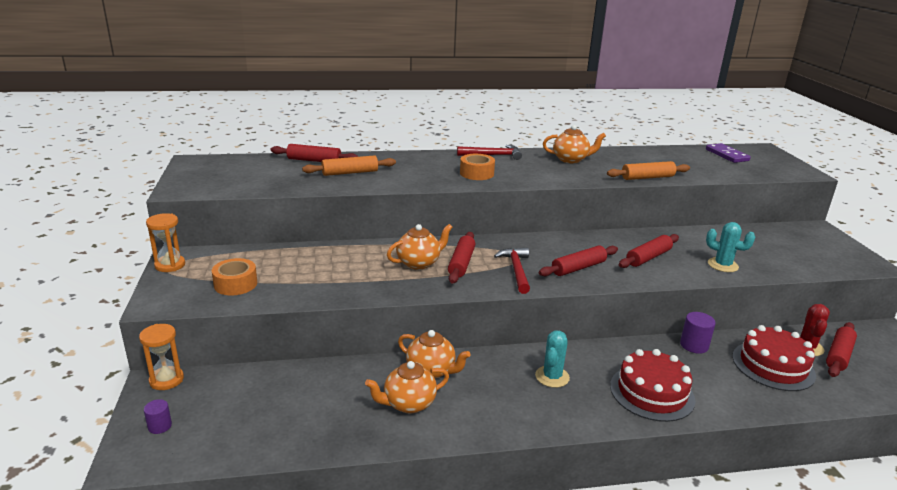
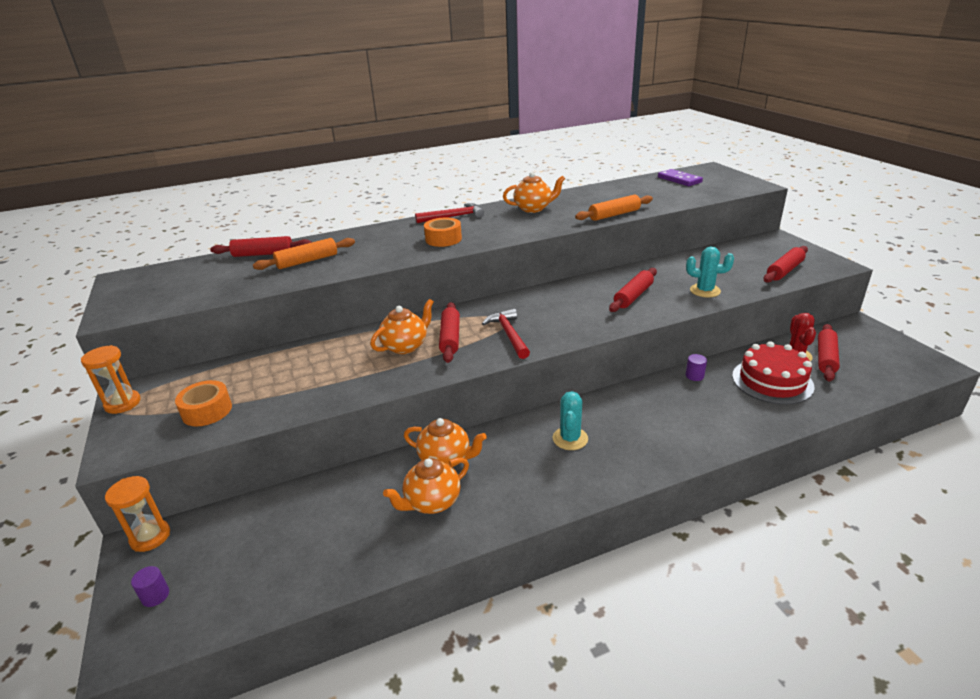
camera: 10 degrees left, 5 degrees up
(578, 268) = (569, 320): red rolling pin -> red rolling pin (784, 271)
(652, 392) = (671, 434): red cake -> none
(694, 345) = (694, 376): purple cylinder -> purple cylinder, size x0.65

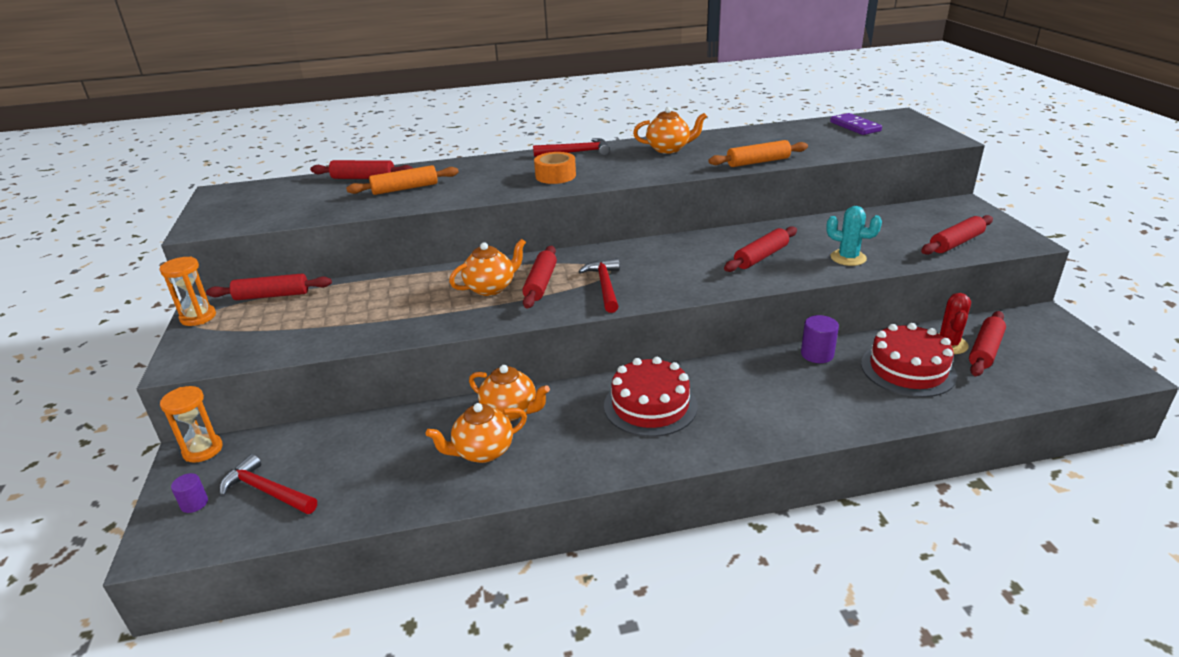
camera: 10 degrees right, 0 degrees up
(194, 374) = (272, 295): none -> red rolling pin
(207, 411) = (274, 332): orange tape -> none
(229, 571) = (267, 491): none -> red hammer
(570, 438) = (650, 406): turquoise cactus -> red cake
(694, 376) = (817, 354): purple cylinder -> purple cylinder, size x1.53

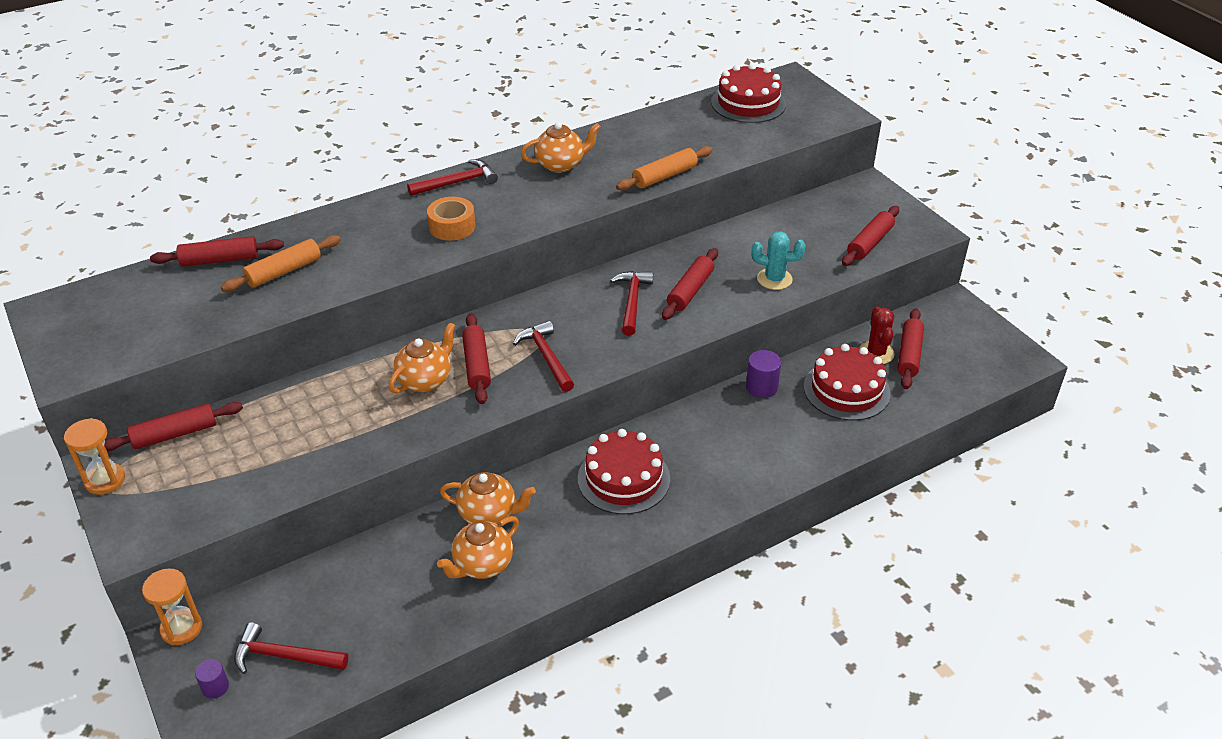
camera: 20 degrees left, 10 degrees up
(703, 258) = (632, 301): none -> red hammer
(855, 127) = (748, 103): purple domino -> red cake

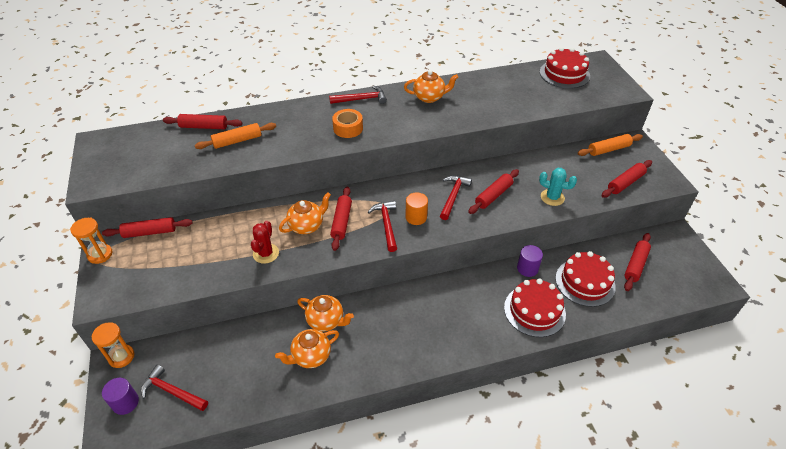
camera: 15 degrees right, 5 degrees up
(215, 687) = (125, 402): purple cylinder -> purple cylinder, size x1.53
(586, 339) = (416, 217): none -> orange cylinder
(623, 479) = (418, 315): red cake -> red cake (534, 310)
(665, 176) = (494, 116): orange rolling pin -> orange rolling pin (608, 149)
(876, 353) = (612, 259): red cactus -> red cactus (266, 253)

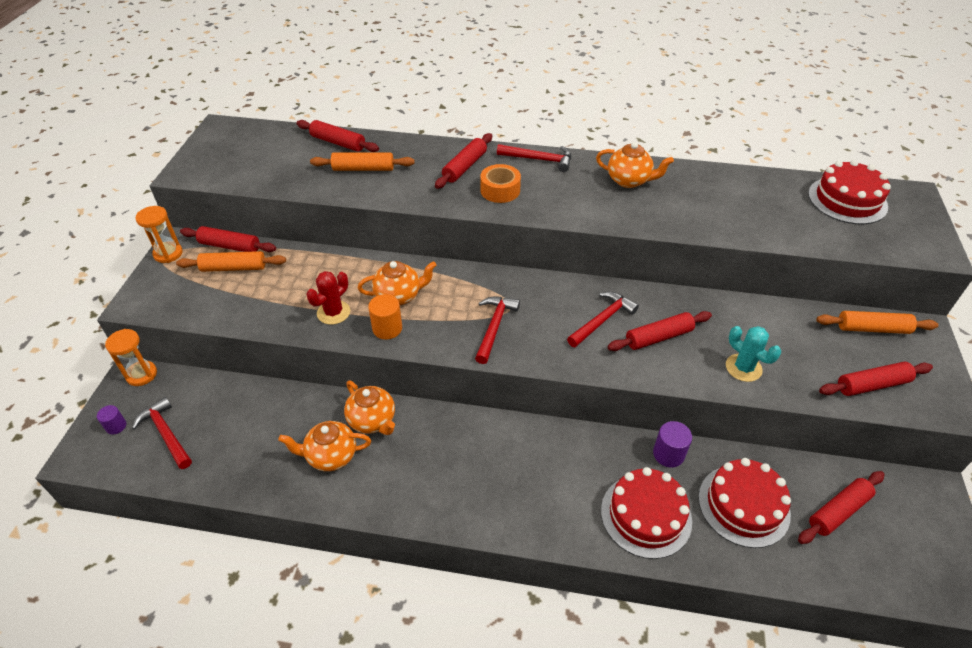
camera: 25 degrees right, 0 degrees up
(125, 402) = (116, 426): purple cylinder -> purple cylinder, size x0.65
(164, 247) = (233, 268): none -> orange rolling pin
(341, 222) = (442, 305): red rolling pin -> red rolling pin (464, 167)
(416, 217) = (537, 330): orange cylinder -> orange cylinder (387, 328)

